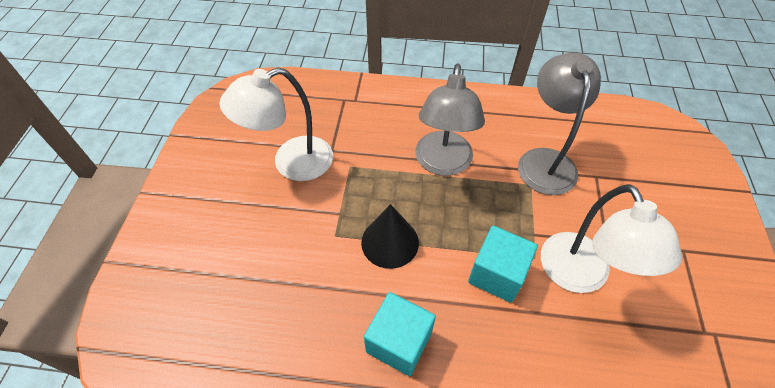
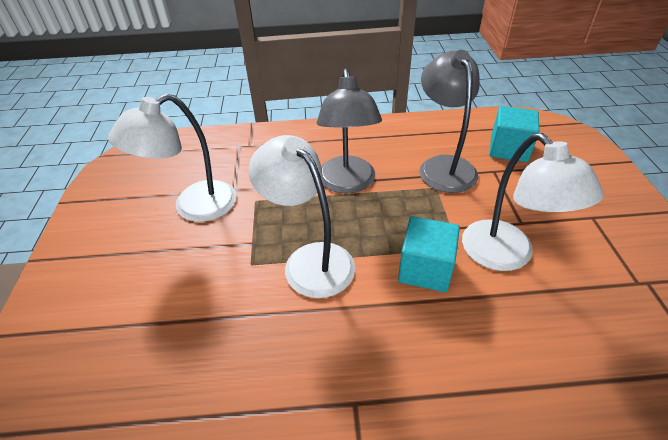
camera: 10 degrees left, 10 degrees down
(390, 242) = (310, 260): black cone -> white lamp
(399, 342) = (339, 353): turquoise cube -> turquoise cube (508, 149)

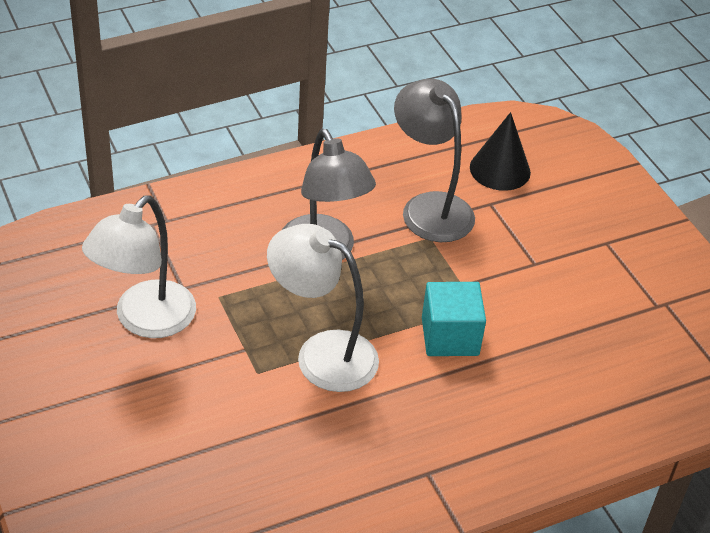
camera: 25 degrees left, 0 degrees up
(506, 256) = (528, 304): white lamp -> none
(508, 149) = (500, 169): turquoise cube -> black cone

